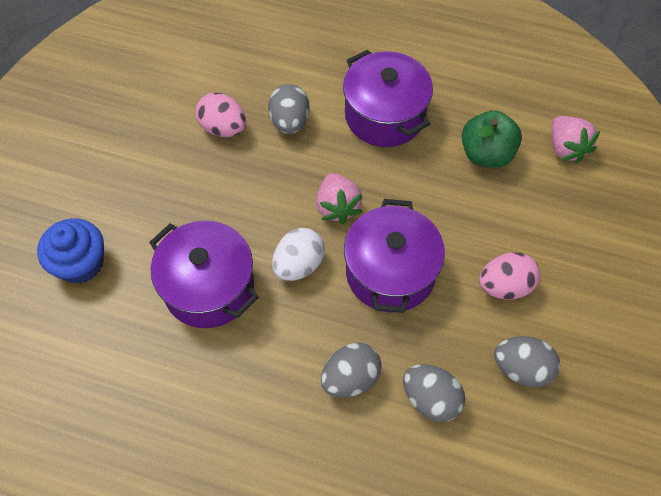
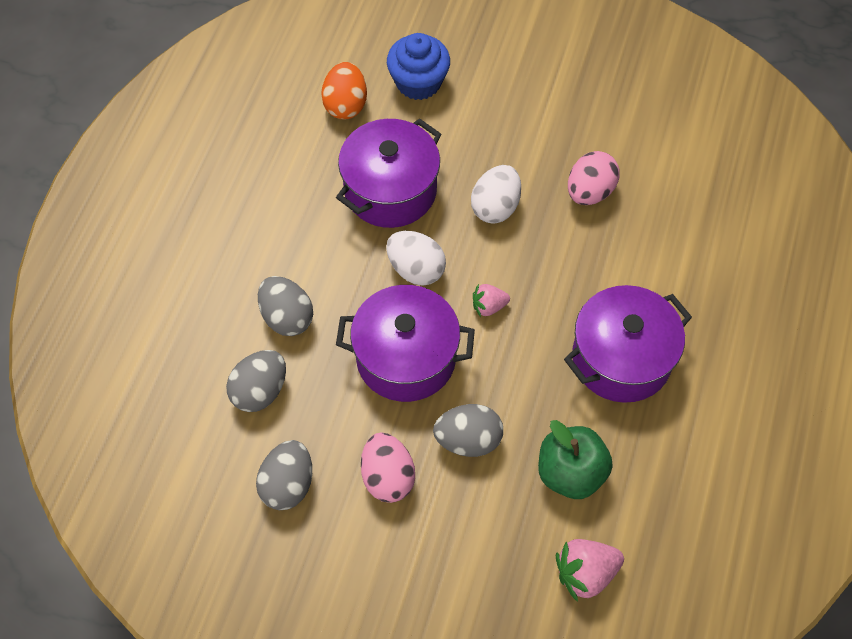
camera: 90 degrees right, 0 degrees up
(99, 332) = (345, 105): none -> orange egg
(234, 199) = (495, 207): none -> white egg
(290, 122) = (603, 257): grey egg -> grey egg (468, 440)
(337, 207) = (489, 306): pink strawberry -> pink strawberry, size x0.62

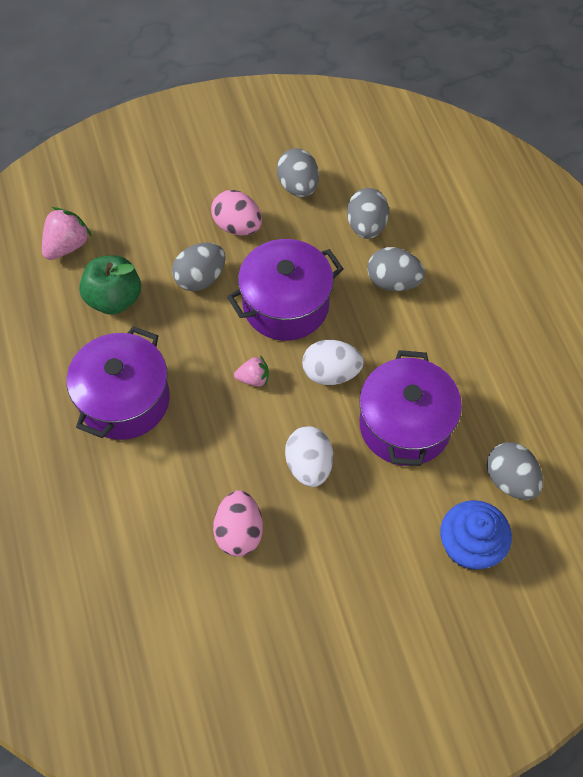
camera: 145 degrees right, 0 degrees up
(345, 105) = (510, 480): orange egg -> grey egg
(489, 306) = (253, 378): pink strawberry -> pink strawberry turned 45 degrees clockwise

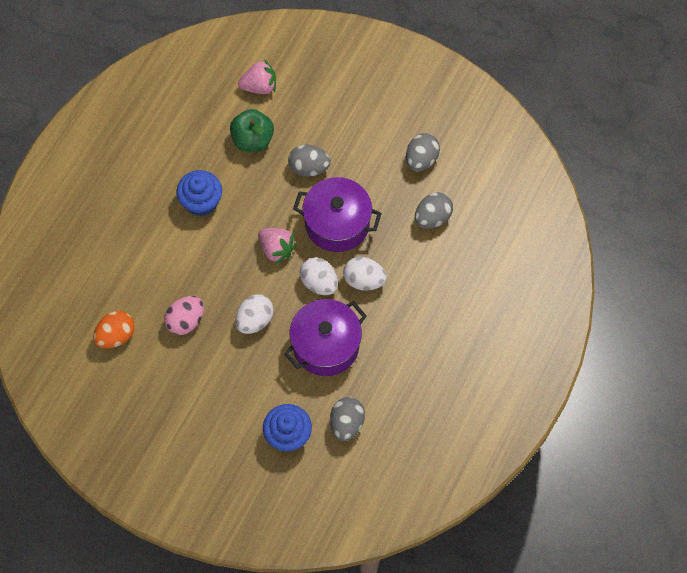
camera: 45 degrees right, 5 degrees up
(124, 400) = (201, 202): purple pot -> blue cupcake
(180, 619) = (116, 336): none -> orange egg
(237, 226) = (361, 154): pink egg -> none
(253, 378) = (276, 249): pink strawberry -> pink strawberry, size x1.61
(369, 333) = (364, 280): none -> white egg
(393, 282) = (410, 263): grey egg -> none

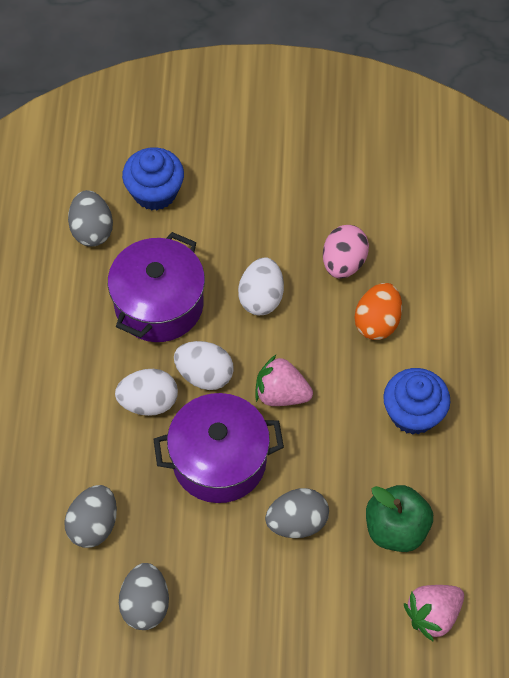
camera: 155 degrees right, 5 degrees down
(116, 336) = (415, 214): orange egg -> orange egg (377, 322)

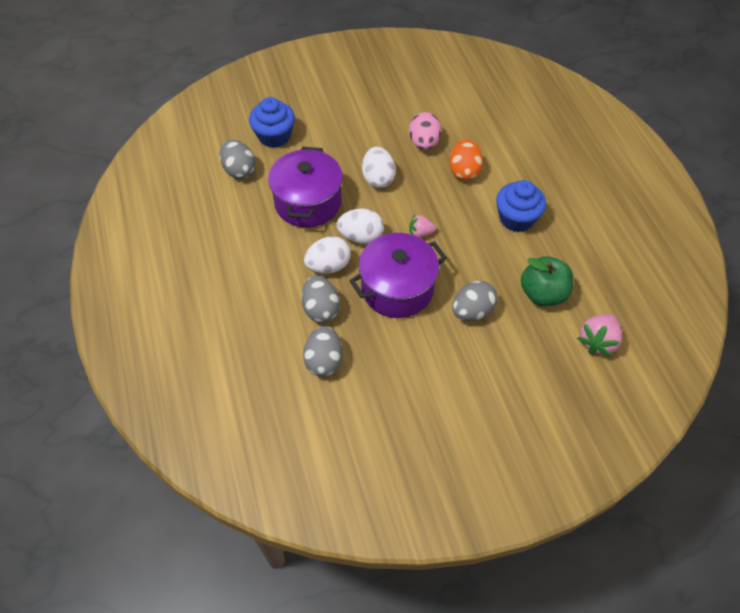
camera: 20 degrees left, 5 degrees down
(145, 604) = (388, 403): grey egg -> grey egg (321, 309)
(281, 394) = (420, 233): pink strawberry -> pink strawberry, size x0.62

